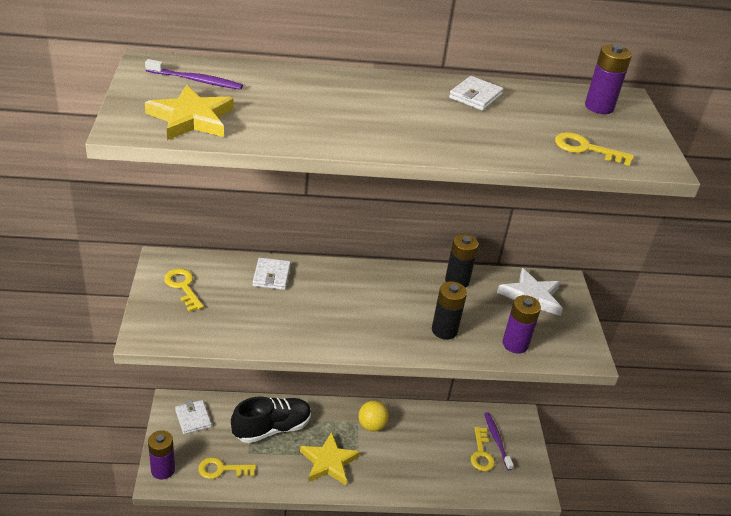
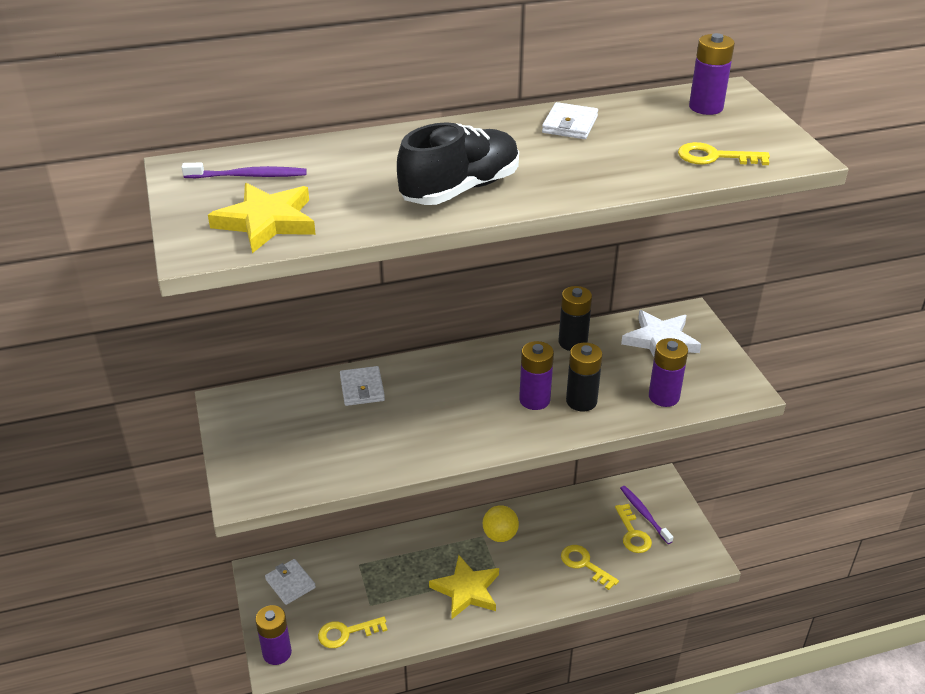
camera: 10 degrees left, 0 degrees up
(183, 287) = (264, 427): yellow key -> yellow key (584, 564)
(272, 428) = (387, 570): black shoe -> black shoe (460, 189)
(406, 319) = (534, 400): none -> purple battery

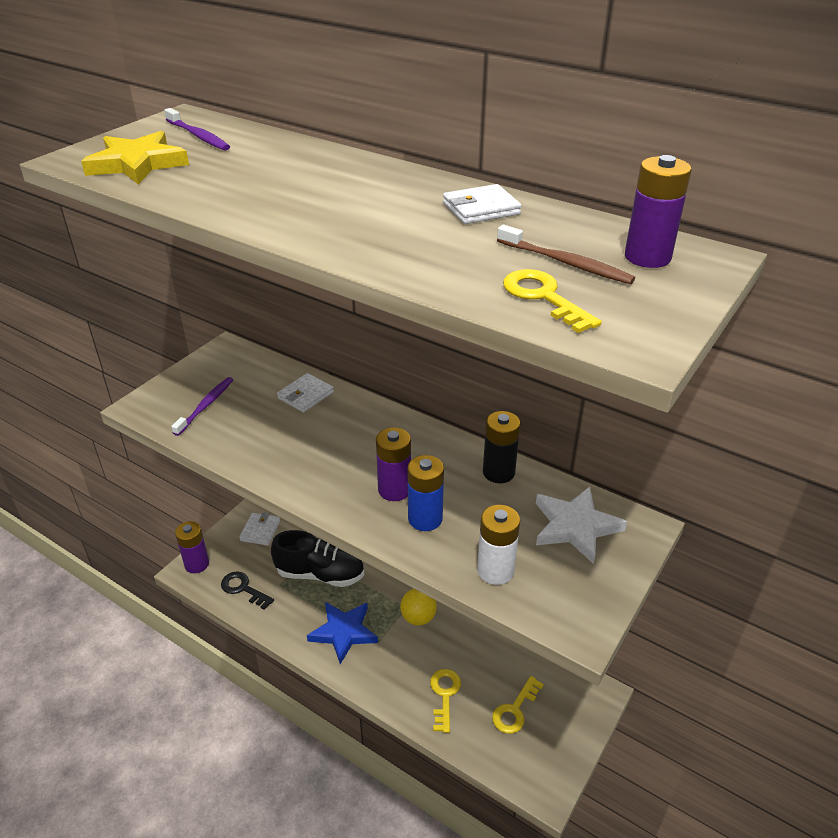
camera: 50 degrees right, 0 degrees up
(346, 633) = (243, 589): yellow key -> black key
(460, 189) = (284, 207): black shoe -> black shoe (320, 574)
(466, 590) = (343, 632): yellow star -> blue star
(581, 401) = (425, 519): black battery -> blue battery
(644, 514) = (547, 704): purple toothbrush -> purple toothbrush (206, 405)
(664, 397) = (495, 570): purple battery -> white battery
(682, 132) = (566, 263): none -> brown toothbrush

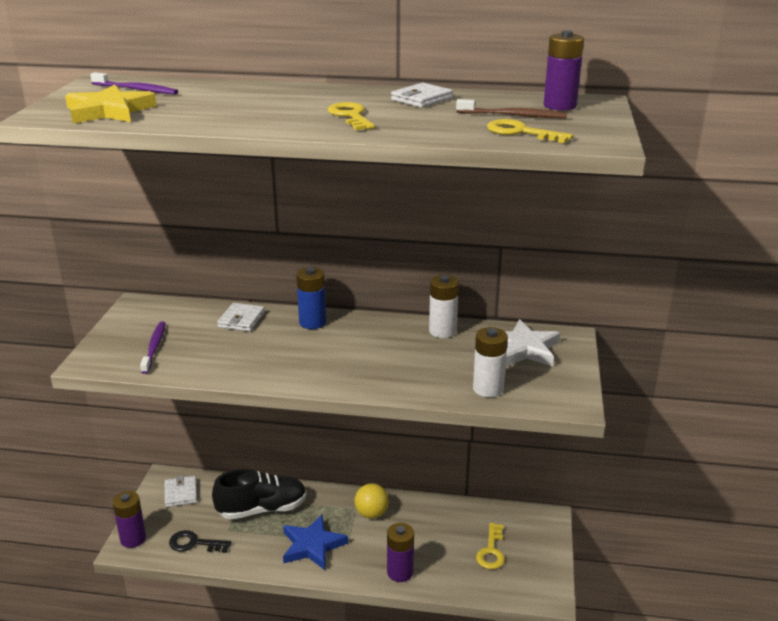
camera: 25 degrees left, 10 degrees down
(394, 490) = (370, 361): purple battery -> purple battery (400, 572)
(425, 519) = (410, 373): blue battery -> blue battery (312, 322)
(444, 695) = (429, 561): yellow key -> yellow key (351, 116)
(498, 472) = (442, 331): black battery -> white battery

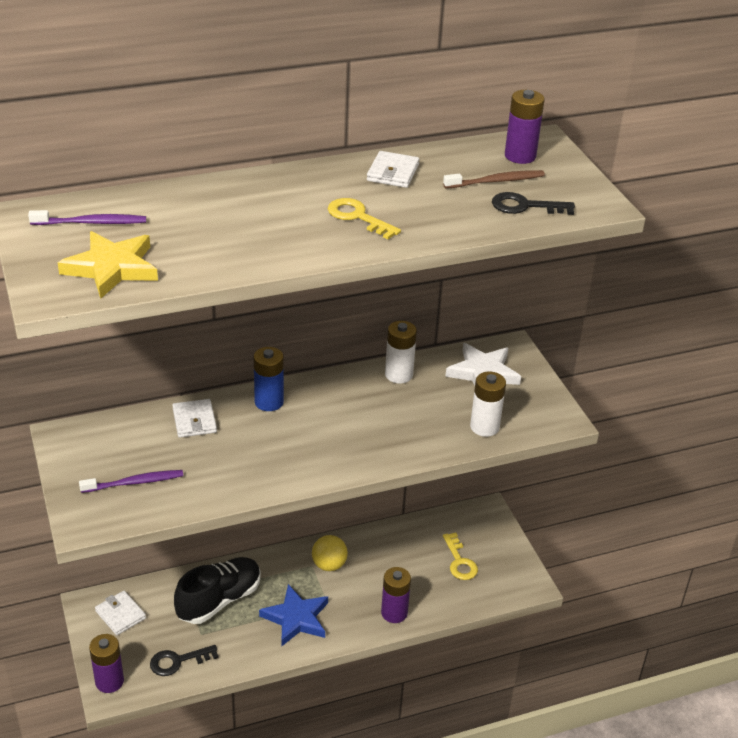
camera: 30 degrees left, 10 degrees up
(154, 347) = (135, 482): purple toothbrush -> purple toothbrush turned 105 degrees clockwise
(521, 132) = (525, 206): yellow key -> black key

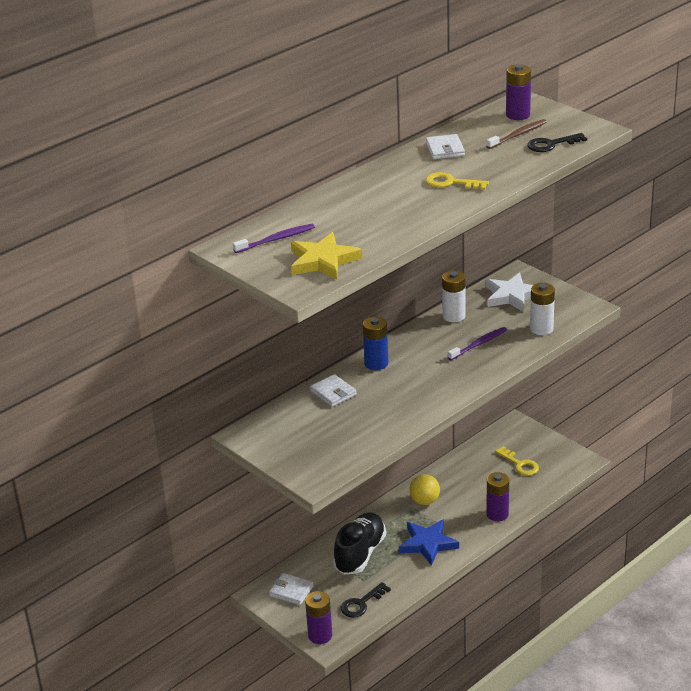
camera: 20 degrees left, 5 degrees down
(135, 482) = (327, 444): purple toothbrush -> purple toothbrush (479, 344)

